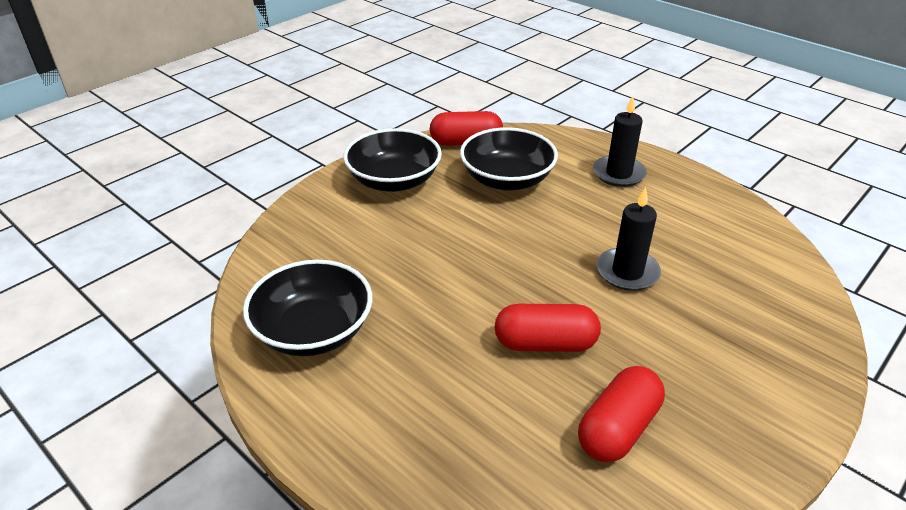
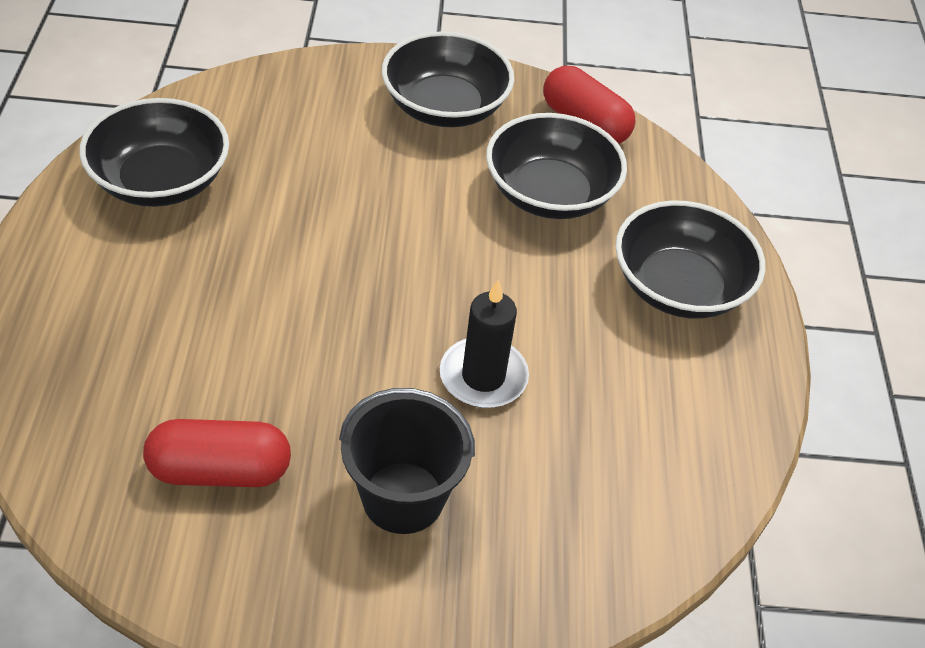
camera: 45 degrees right, 10 degrees up
(545, 343) = (294, 358): red capsule -> none
(618, 174) = (679, 287): black candle -> black bowl
(700, 351) = (403, 497): none -> black bucket

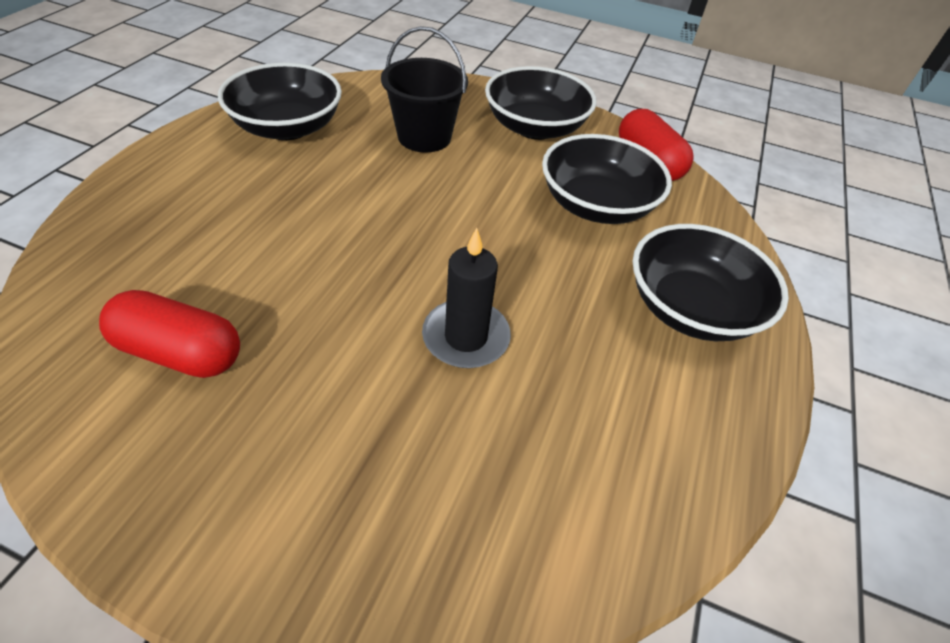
camera: 20 degrees right, 0 degrees up
(403, 497) = (329, 429): black bucket -> black bucket (424, 137)

